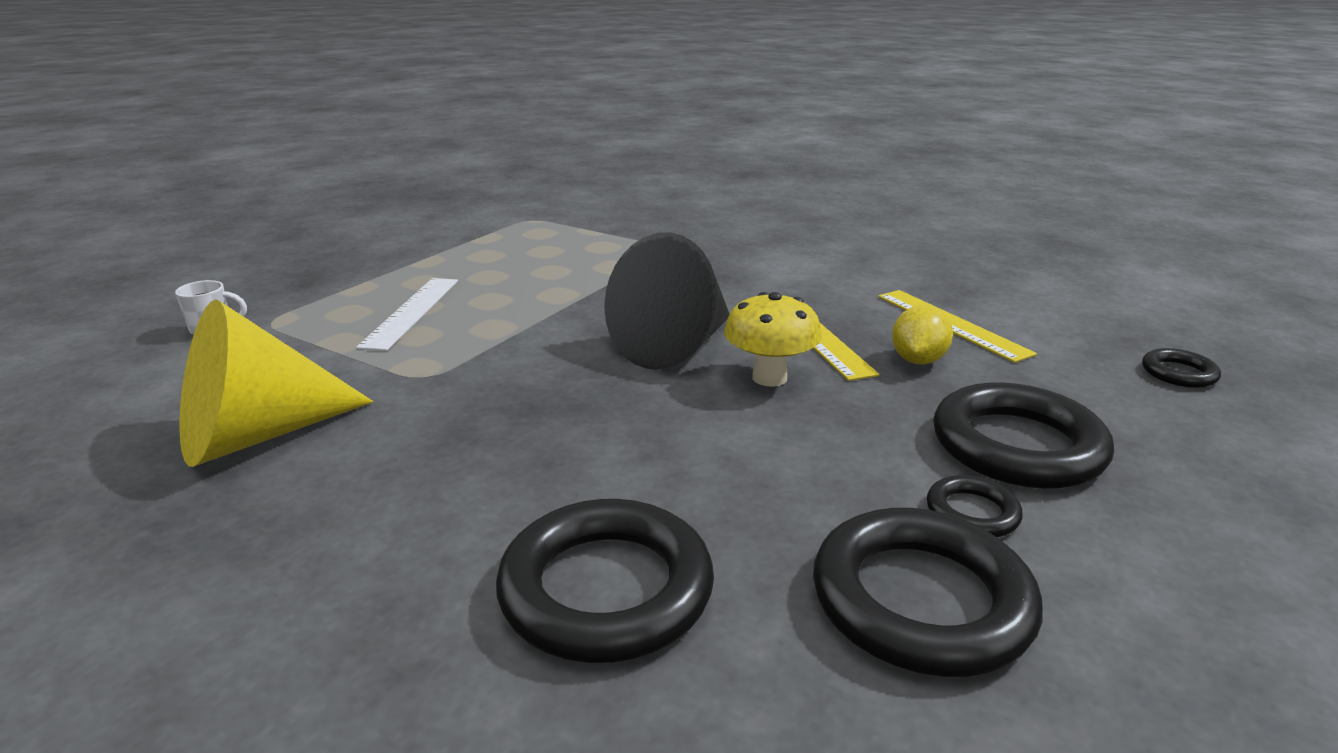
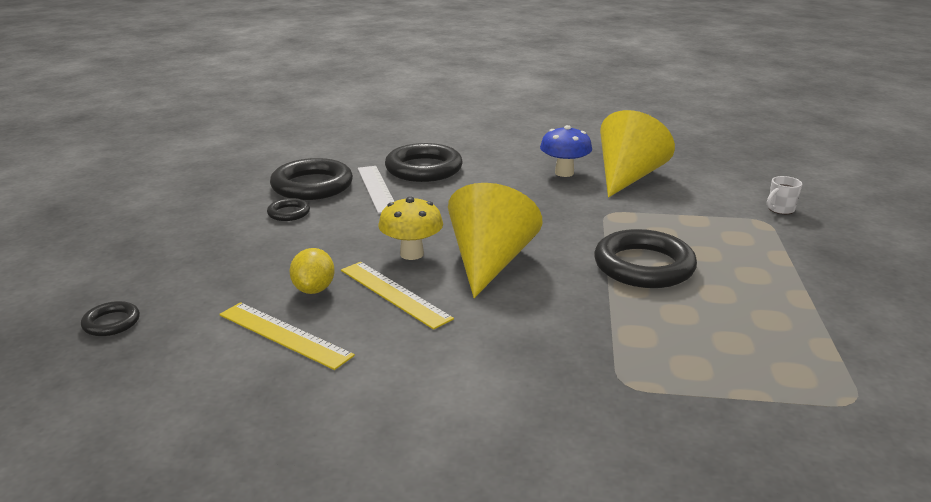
camera: 155 degrees right, 0 degrees up
(337, 479) = (564, 173): none -> blue mushroom
(412, 312) = (699, 247): white ruler -> white ruler (376, 188)
(676, 346) = (489, 262): black cone -> yellow cone
(1017, 446) = (258, 245): black ring -> black ring (643, 266)

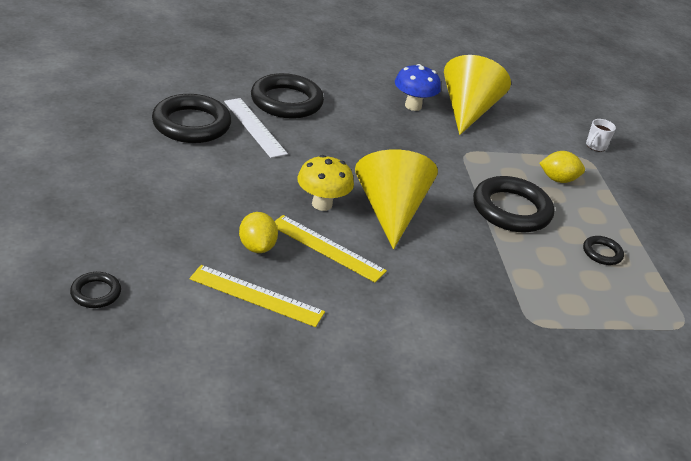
camera: 20 degrees left, 10 degrees up
(289, 213) = (187, 159): black ring -> black ring (602, 253)
(717, 239) = (558, 179): none -> yellow lemon

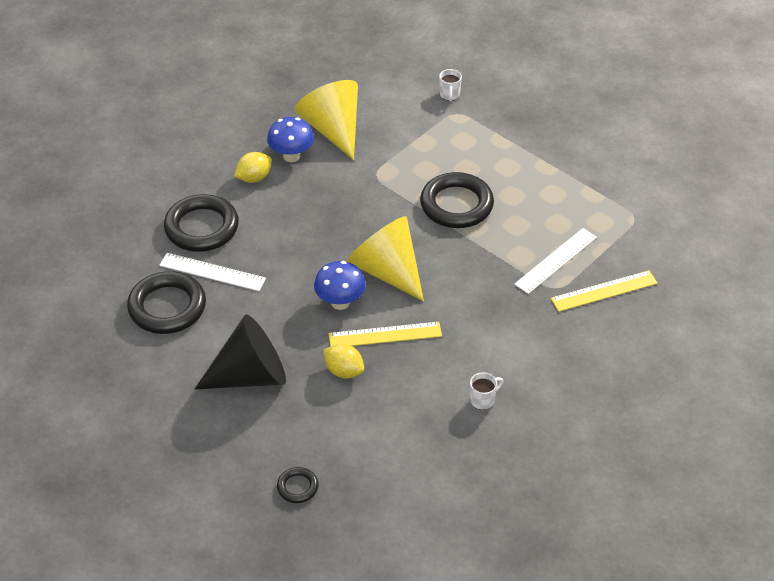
camera: 35 degrees left, 10 degrees up
(182, 199) = (250, 375): none -> black cone
(256, 296) = (388, 406): yellow ruler -> yellow ruler (604, 291)
(322, 204) = (340, 302): yellow mushroom -> blue mushroom
(346, 354) = (483, 400): none -> white mug
(558, 179) = (457, 150): yellow lemon -> yellow lemon (254, 178)
(558, 303) = (555, 260): none -> white ruler
(602, 253) = (542, 197): black ring -> none

